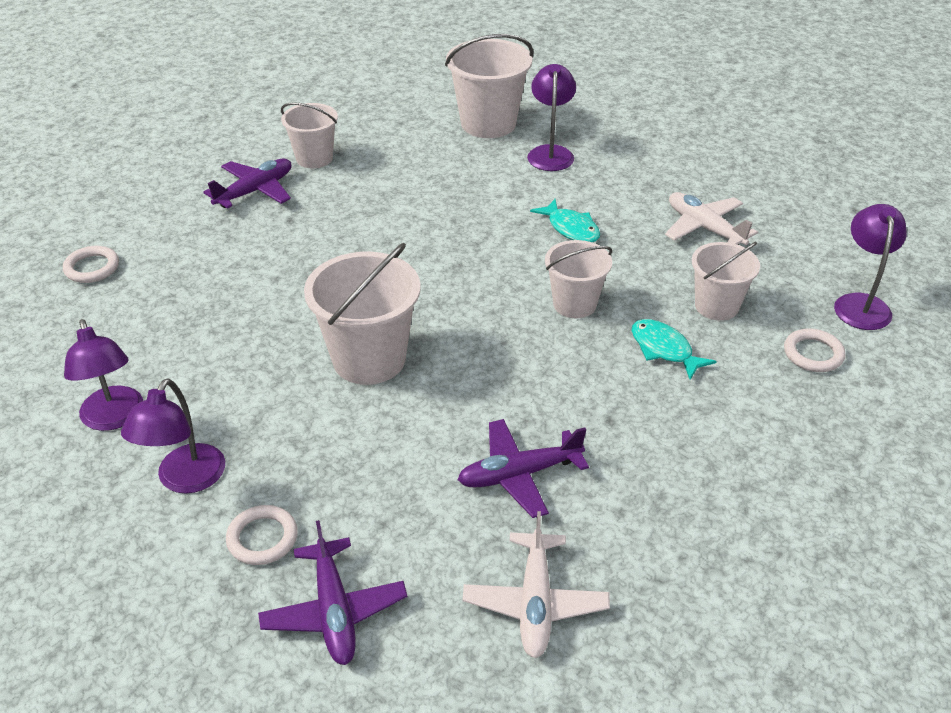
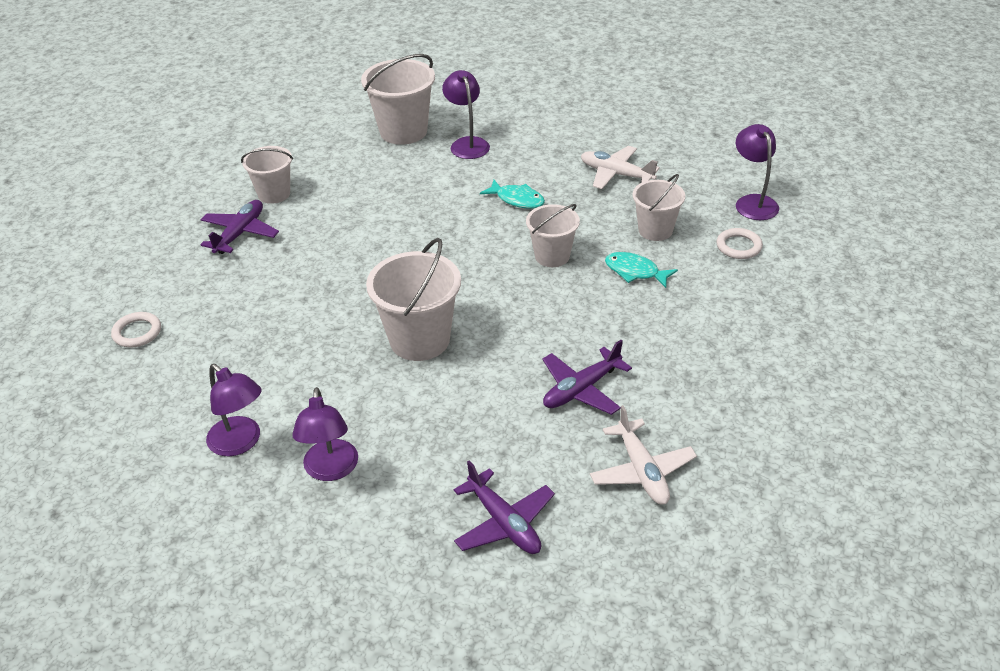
camera: 20 degrees left, 0 degrees up
(262, 538) = (419, 492): white ring -> none

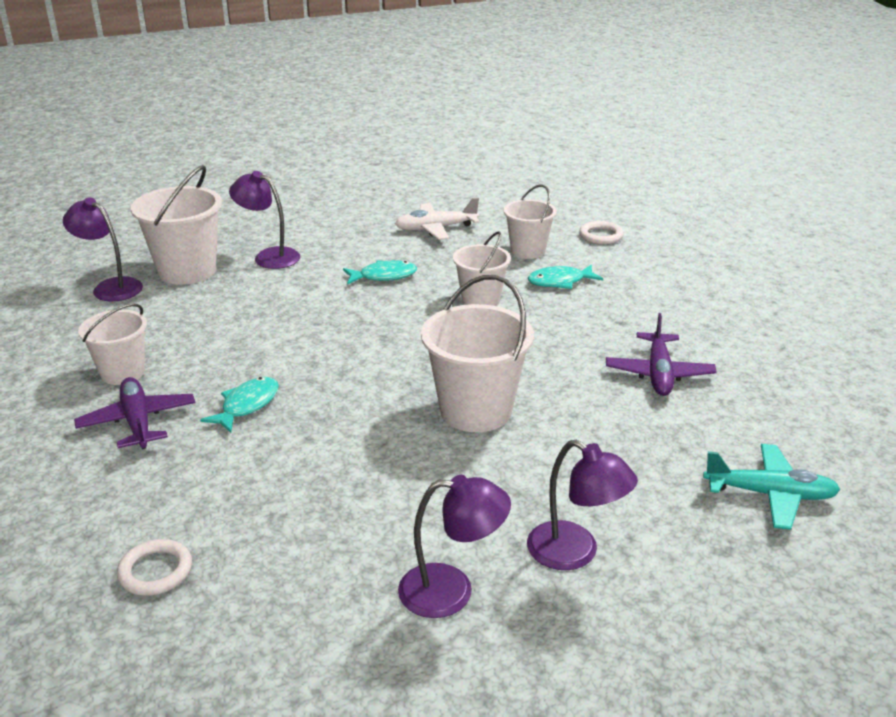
camera: 45 degrees left, 10 degrees down
(304, 256) = (247, 405): none -> turquoise fish
(504, 523) = (770, 494): purple plane -> turquoise plane
(642, 471) = (788, 400): white plane -> none
(753, 202) = (563, 207): purple lamp -> purple lamp (110, 287)

